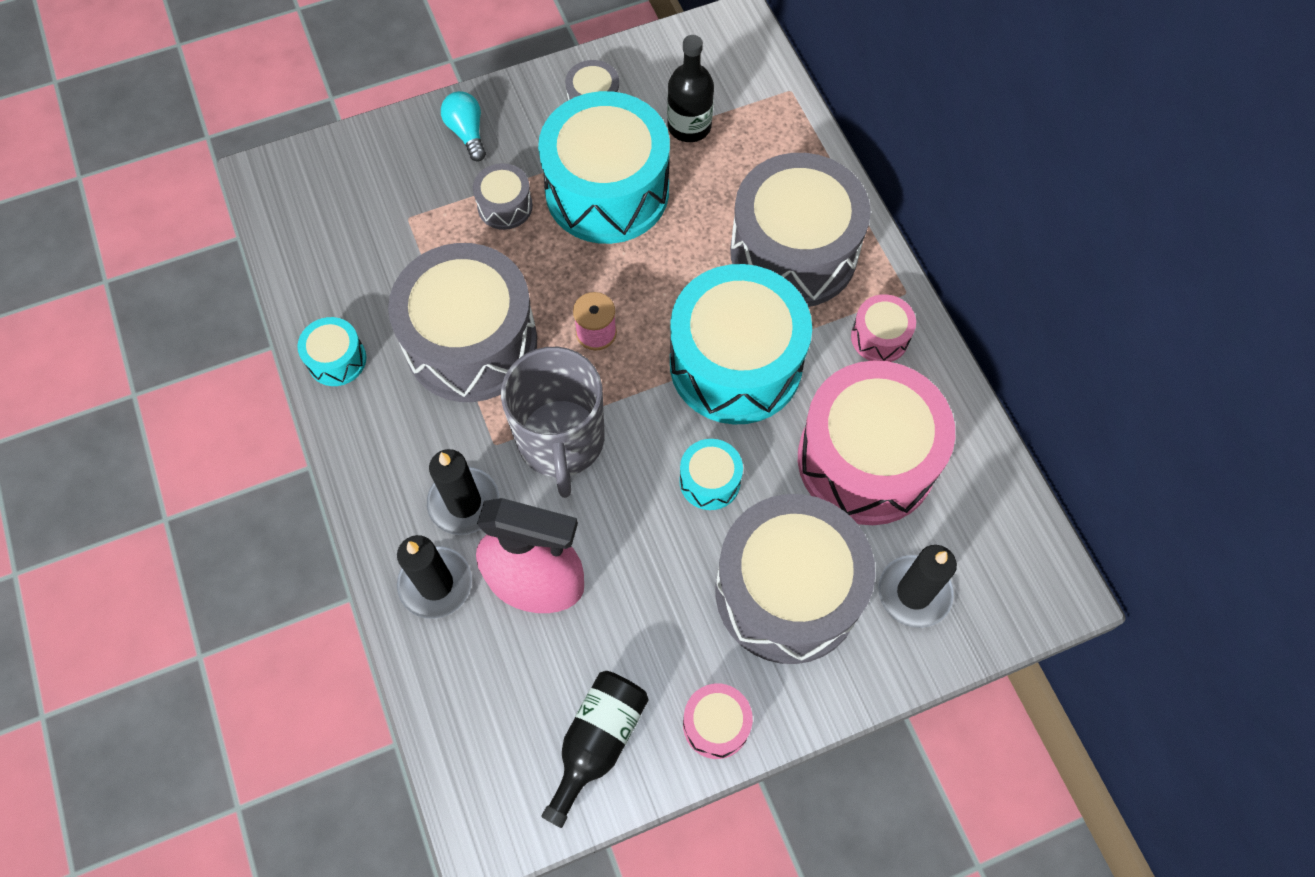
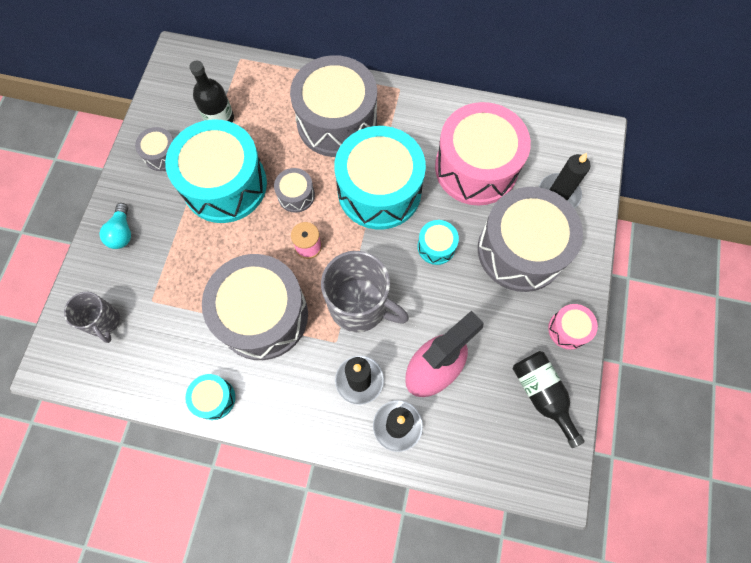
camera: 55 degrees left, 5 degrees up
(351, 190) = (104, 322): none -> grey mug
(467, 133) = (122, 233): turquoise light bulb -> turquoise light bulb turned 105 degrees counterclockwise
(505, 206) = (189, 243): grey drum -> grey drum (296, 195)
(879, 337) = (415, 116): pink drum -> none

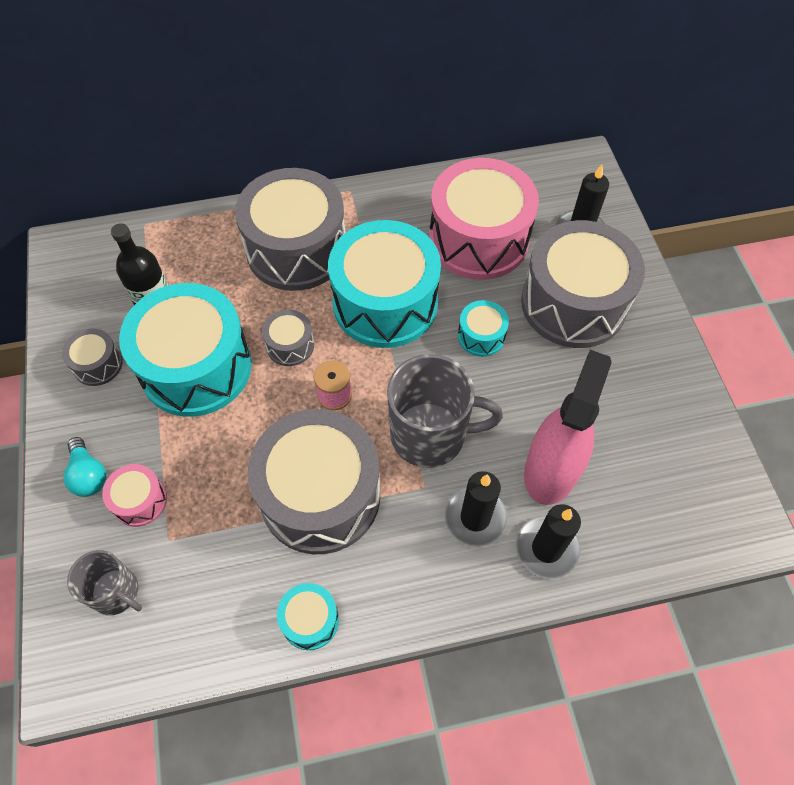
camera: 25 degrees left, 10 degrees down
(541, 394) = (681, 441): black bottle -> none
(568, 329) = (669, 363): pink drum -> pink drum (140, 501)

